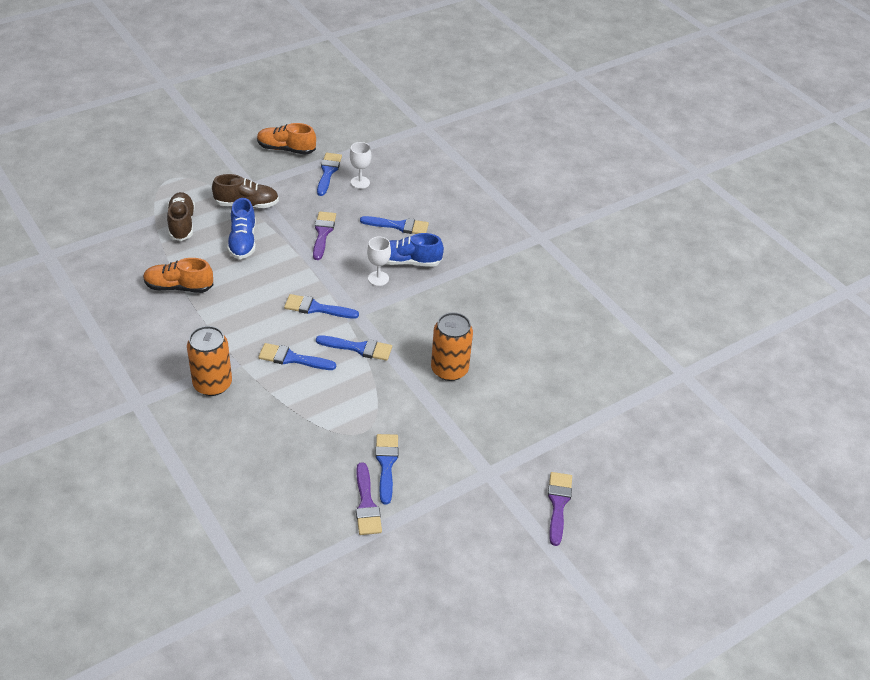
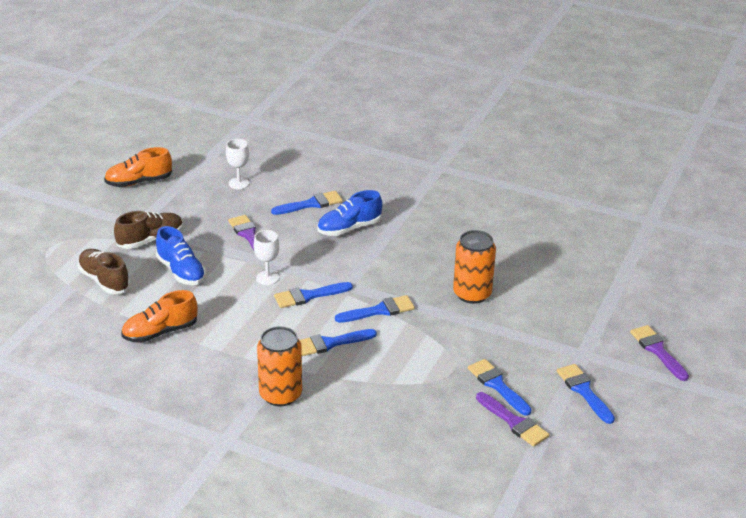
camera: 30 degrees left, 10 degrees down
(328, 172) = (200, 186): blue brush -> blue brush (584, 391)
(378, 278) = (337, 251): white goblet -> white goblet (267, 278)

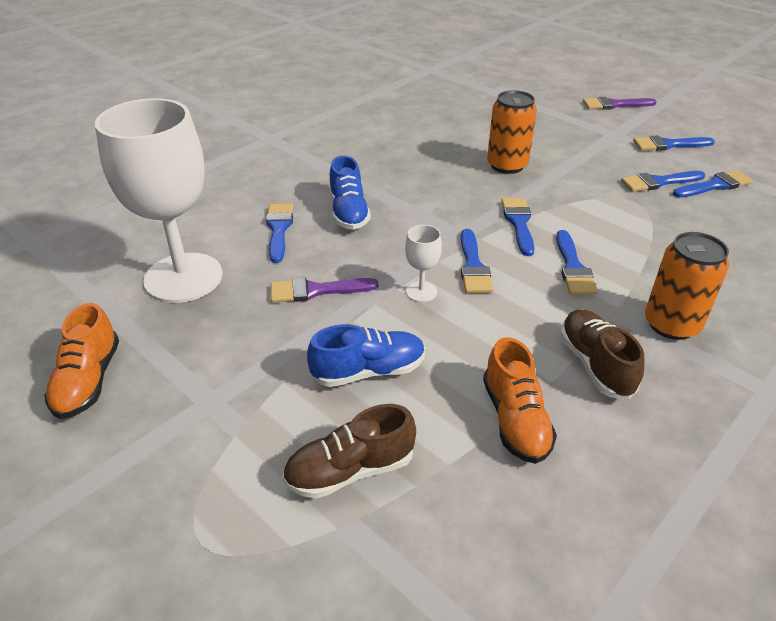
camera: 70 degrees left, 5 degrees up
(150, 240) = (266, 392): brown shoe -> brown shoe (595, 364)
(239, 183) = (183, 278): white goblet -> white goblet, size x2.49
(514, 422) = (715, 185): purple brush -> blue brush

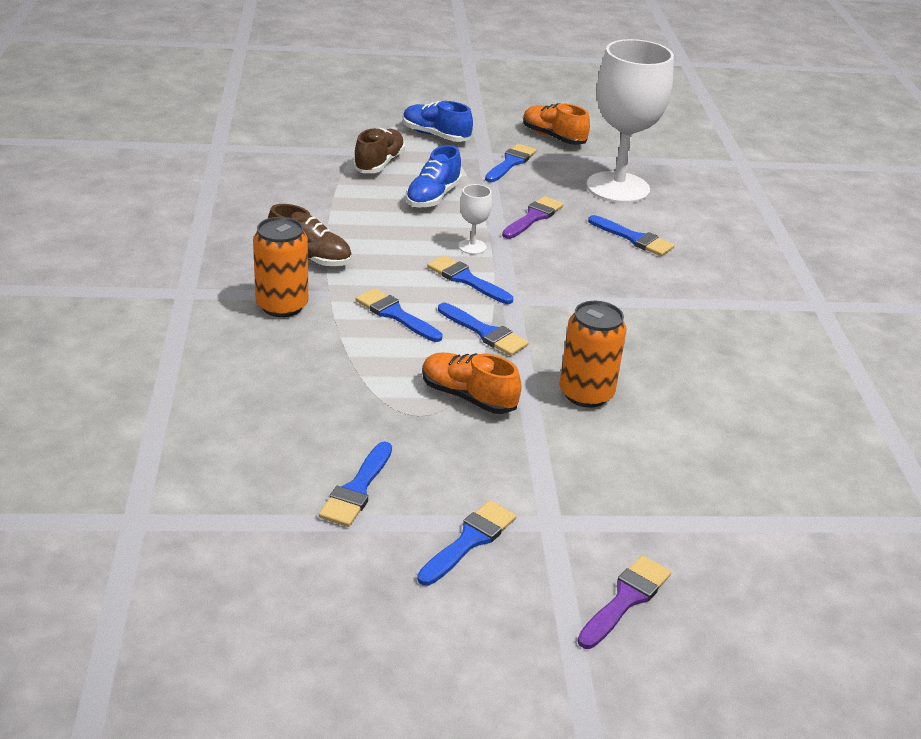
camera: 130 degrees right, 5 degrees down
(348, 212) = (618, 274): blue shoe -> blue shoe (435, 135)
(515, 420) = (326, 212): orange shoe -> orange shoe (468, 397)
(658, 182) = (419, 458): blue brush -> blue brush (511, 163)

